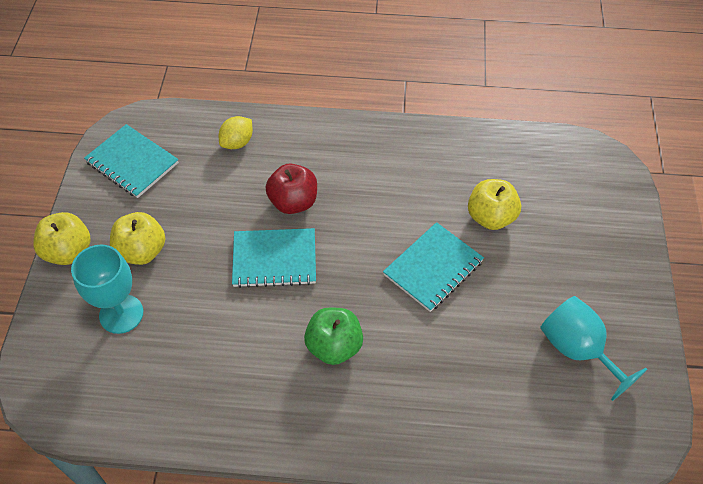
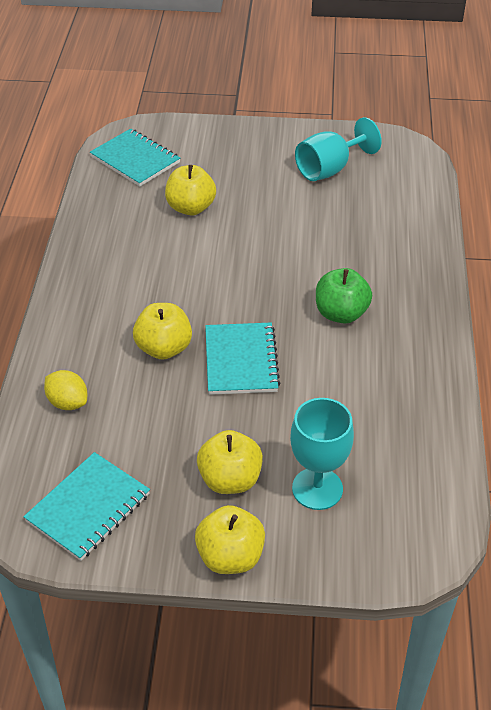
camera: 90 degrees left, 10 degrees down
(293, 202) = (164, 348): red apple -> yellow apple
(433, 268) = (250, 247): turquoise notebook -> turquoise notebook (135, 160)

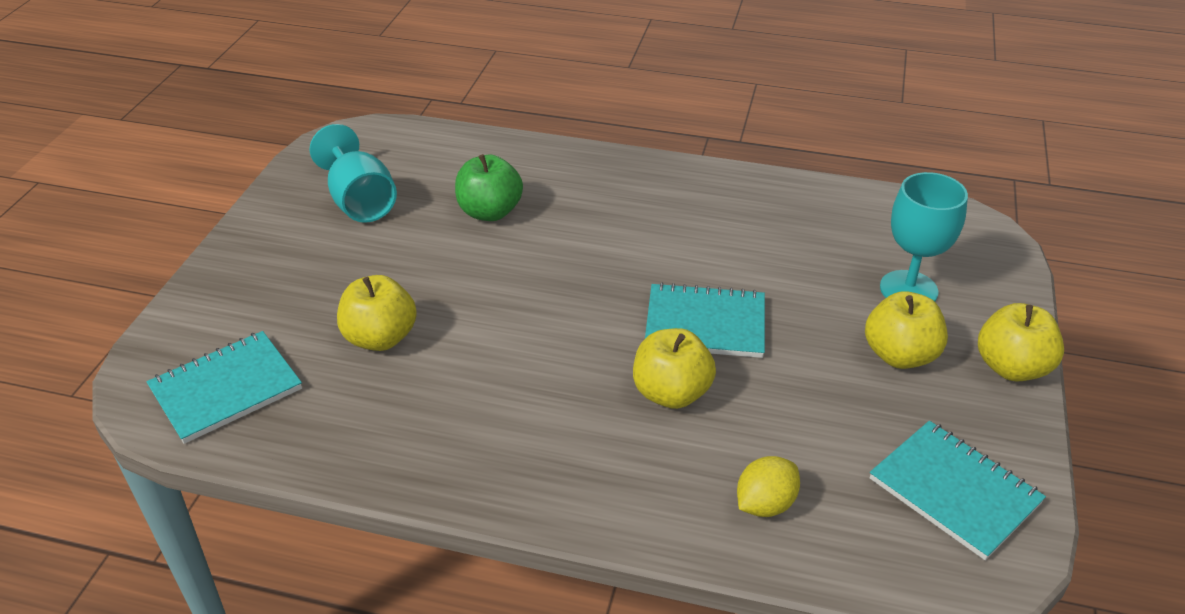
camera: 80 degrees left, 5 degrees down
(341, 313) = (638, 233): green apple -> green apple (490, 212)

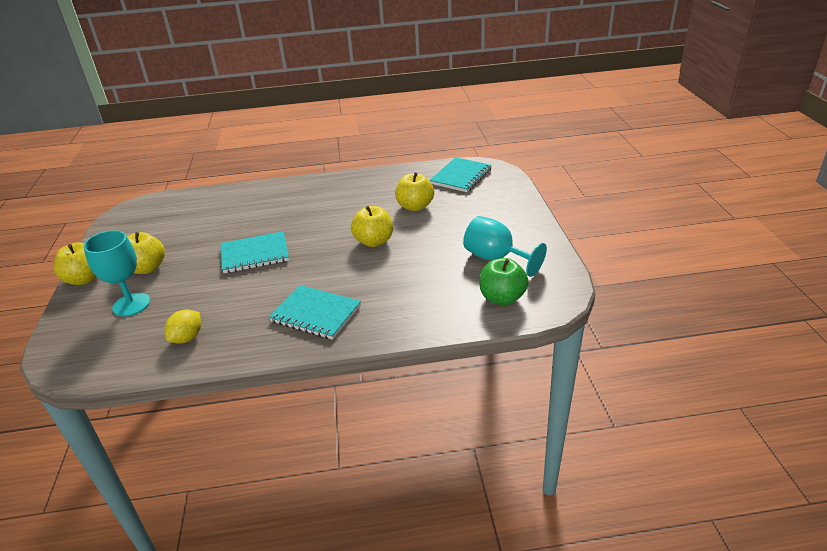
camera: 160 degrees right, 5 degrees down
(490, 212) = (411, 276): green apple -> green apple (502, 298)
(671, 393) = (266, 224): yellow apple -> yellow apple (374, 241)
(765, 504) = (218, 203): yellow lemon -> yellow lemon (187, 338)
(954, 491) = (136, 225): turquoise notebook -> turquoise notebook (315, 314)

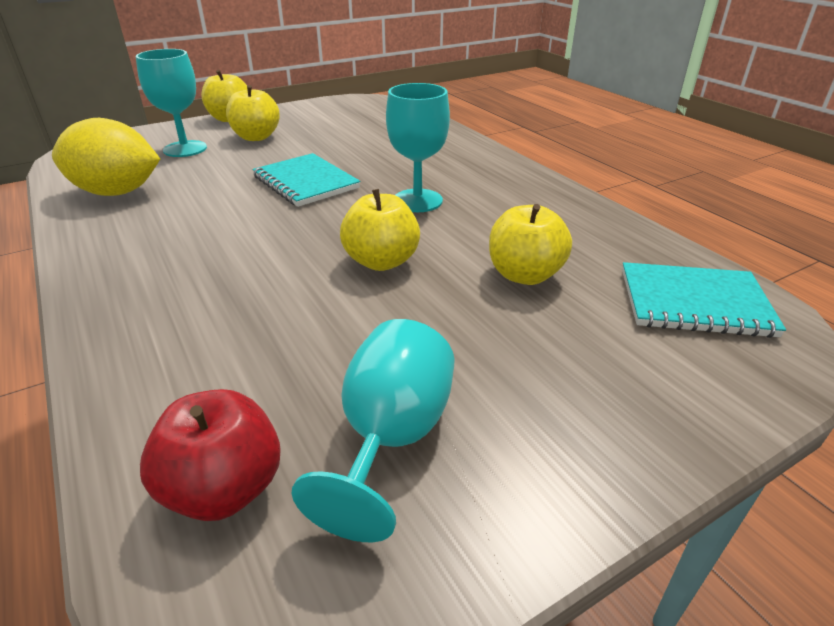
camera: 65 degrees right, 0 degrees up
(187, 338) = (117, 192): yellow lemon -> yellow lemon, size x1.85
(315, 314) = (164, 262): turquoise notebook -> none
(318, 220) = (417, 201): none -> turquoise goblet
(502, 298) = (224, 488): green apple -> red apple

